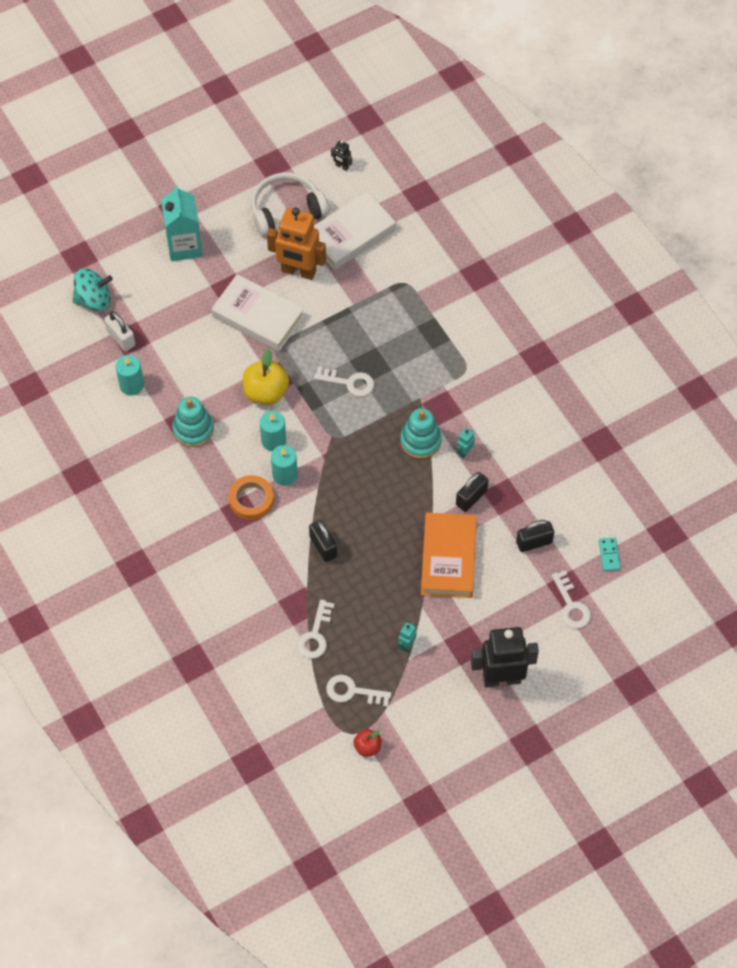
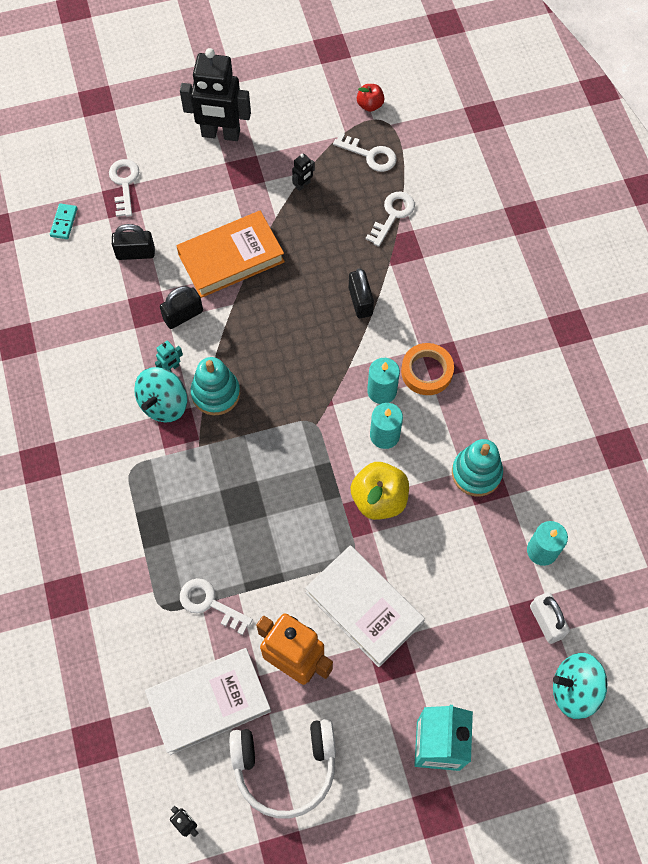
camera: 165 degrees left, 5 degrees up
(349, 382) = (275, 486): white key -> white key (210, 604)
(406, 645) = (303, 185): turquoise robot -> black robot
(448, 558) = (231, 258): orange book -> orange book turned 45 degrees clockwise
(459, 423) = (164, 404): none -> turquoise spinning top

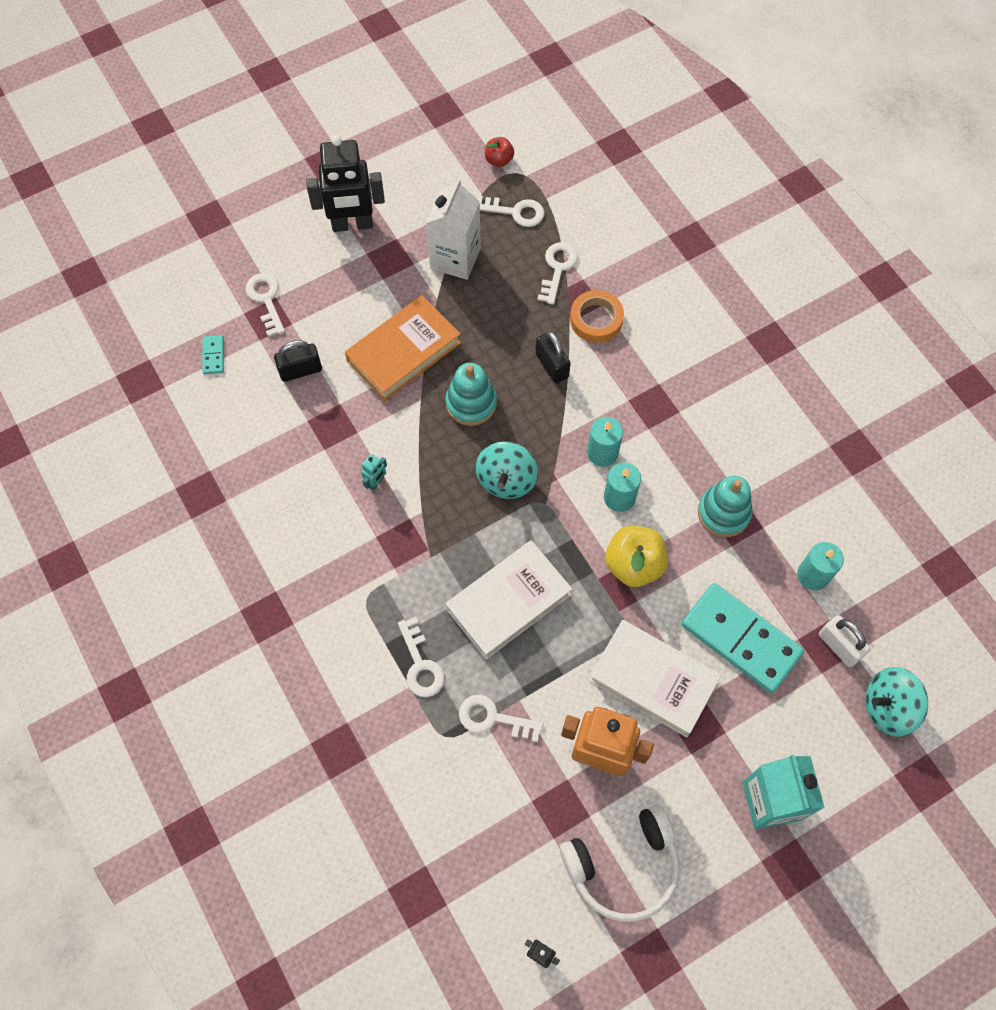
camera: 15 degrees left, 0 degrees up
(160, 539) = (420, 664): none -> white key
(164, 404) = (380, 522): turquoise spinning top -> turquoise spinning top (506, 480)
(183, 315) = (372, 424): black padlock -> none
(209, 702) = (524, 821): white book -> white book (508, 602)
(216, 393) = (431, 497): turquoise stacking toy -> turquoise stacking toy (471, 403)
(303, 185) = (455, 258): black robot -> white carton
(426, 371) = (641, 421): orange tape -> orange tape (596, 319)
(456, 591) = (741, 639): none -> turquoise domino

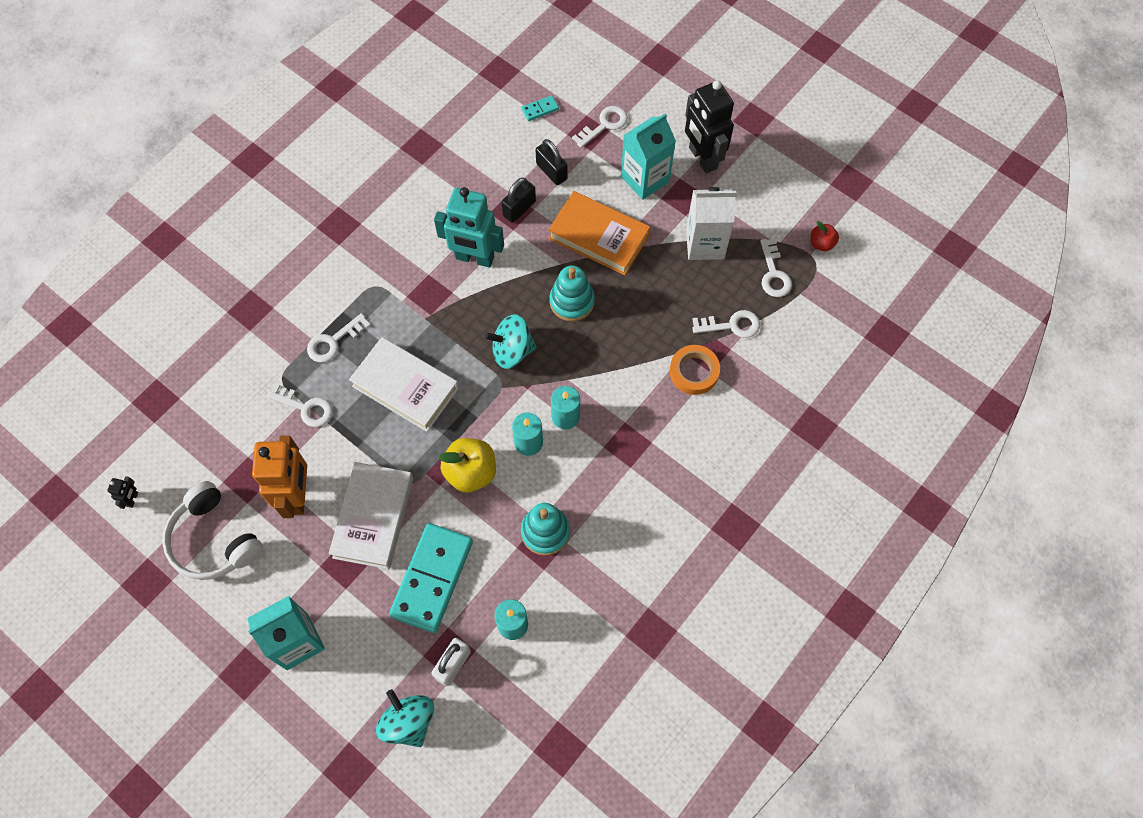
camera: 70 degrees right, 0 degrees up
(353, 285) = (645, 179): none -> turquoise carton
(376, 482) = (474, 258): turquoise robot -> turquoise robot, size x2.45
(493, 718) = (305, 407): white key -> white key turned 120 degrees clockwise
(551, 365) = (633, 351): black padlock -> black padlock (519, 208)

